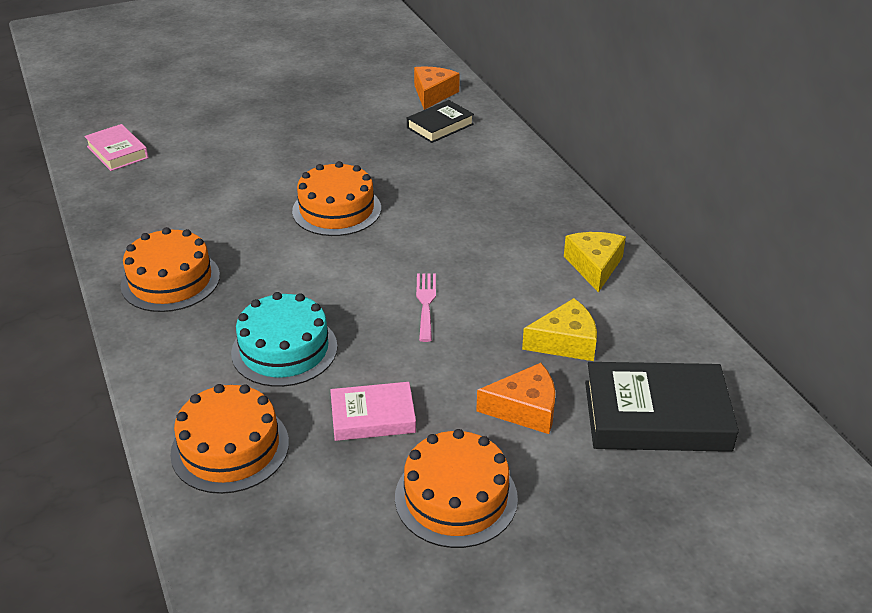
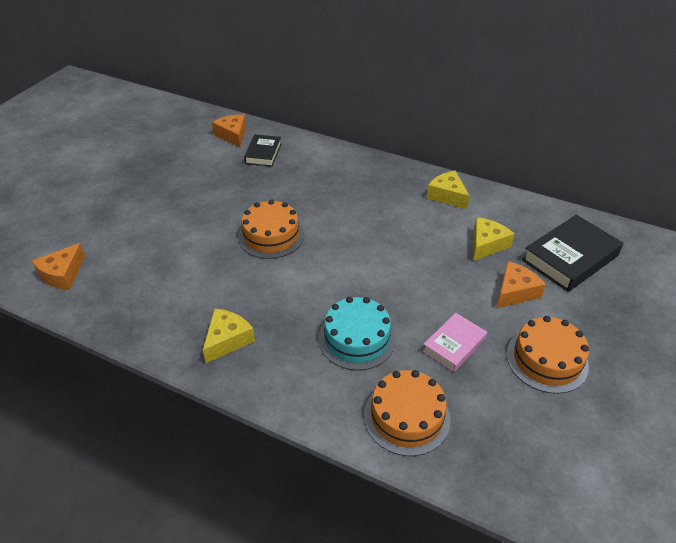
camera: 40 degrees left, 5 degrees up
(117, 152) = (62, 274): pink book -> orange cheese
(170, 280) = (227, 340): orange cake -> yellow cheese
(426, 303) = (395, 264): pink fork -> none

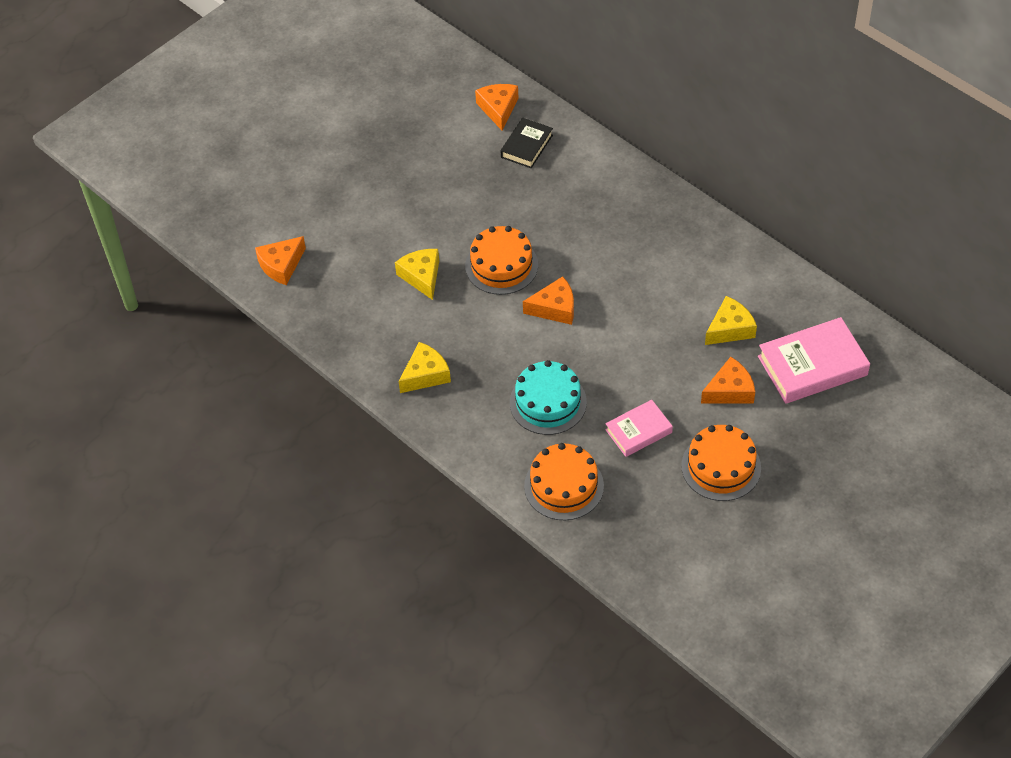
camera: 20 degrees right, 10 degrees up
(331, 259) = (555, 308): none -> orange cheese
(447, 195) = (718, 255): yellow cheese -> yellow cheese (421, 276)
(570, 258) = (812, 366): black book -> pink book

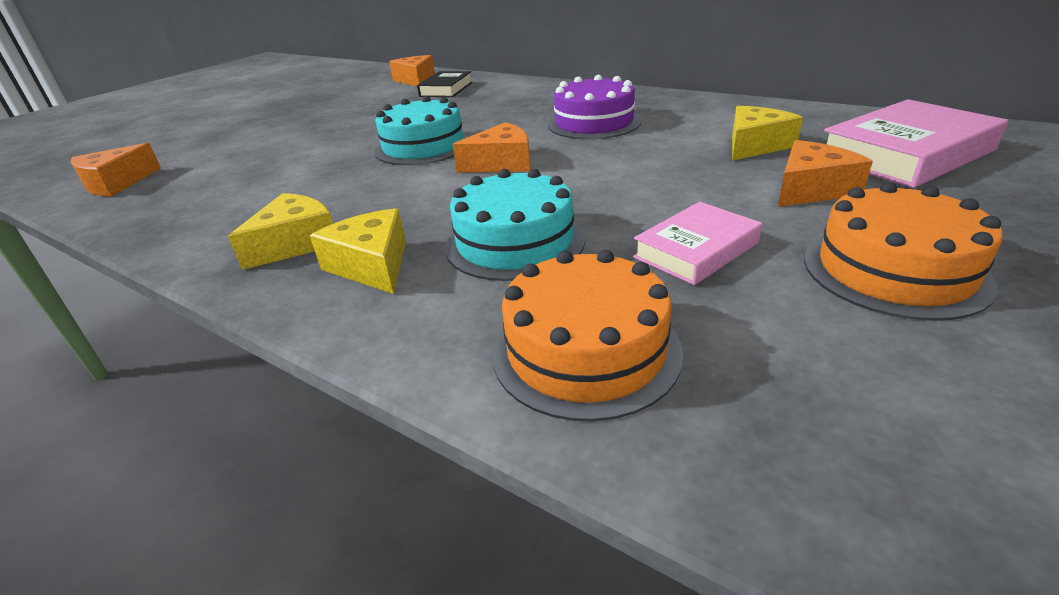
camera: 10 degrees left, 20 degrees down
(421, 276) = (313, 166): yellow cheese -> yellow cheese (372, 265)
(501, 265) = (423, 146): orange cake -> turquoise cake
(635, 260) = (594, 123): none -> purple cake

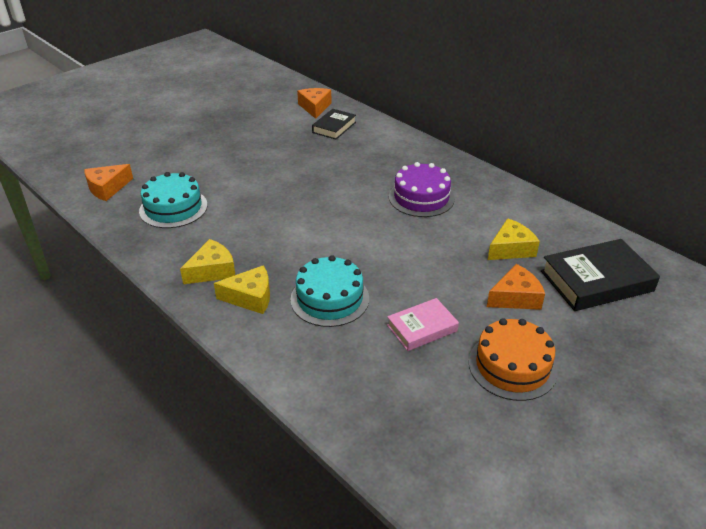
camera: 10 degrees right, 5 degrees up
(372, 265) = (250, 297): yellow cheese -> yellow cheese turned 105 degrees clockwise
(423, 146) = (301, 196): turquoise cake -> turquoise cake (173, 208)
(501, 163) = (345, 227): orange cheese -> none
(586, 350) = (338, 376): orange cake -> none
(906, 154) = (596, 281): pink book -> black book

